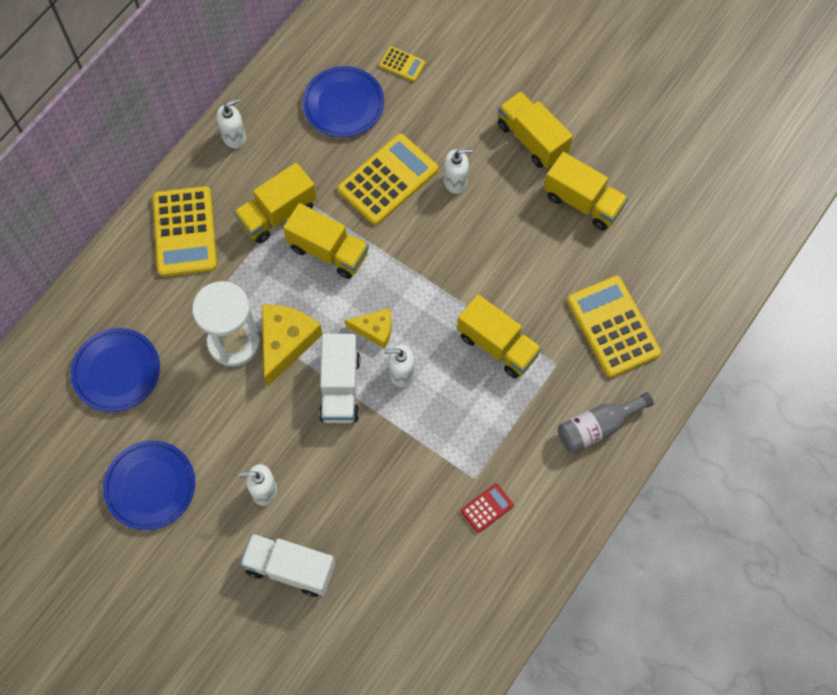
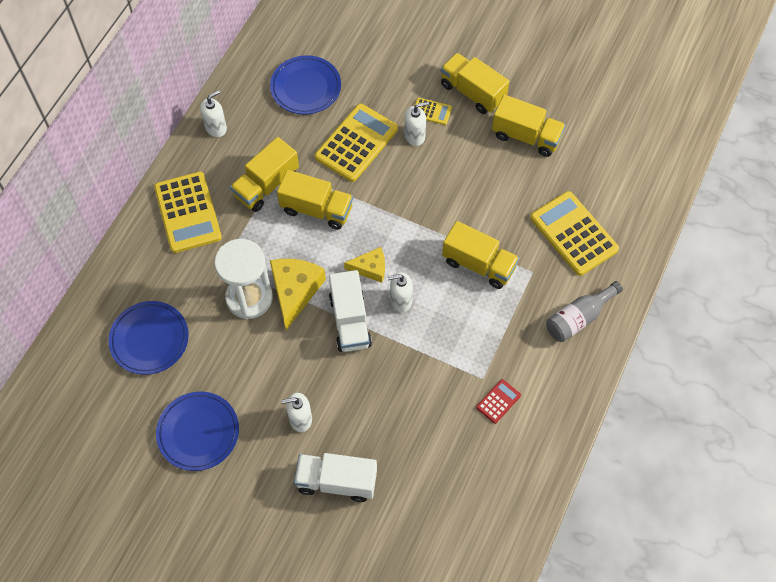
camera: 10 degrees left, 5 degrees down
(402, 64) = (349, 48): yellow calculator -> yellow calculator (431, 111)

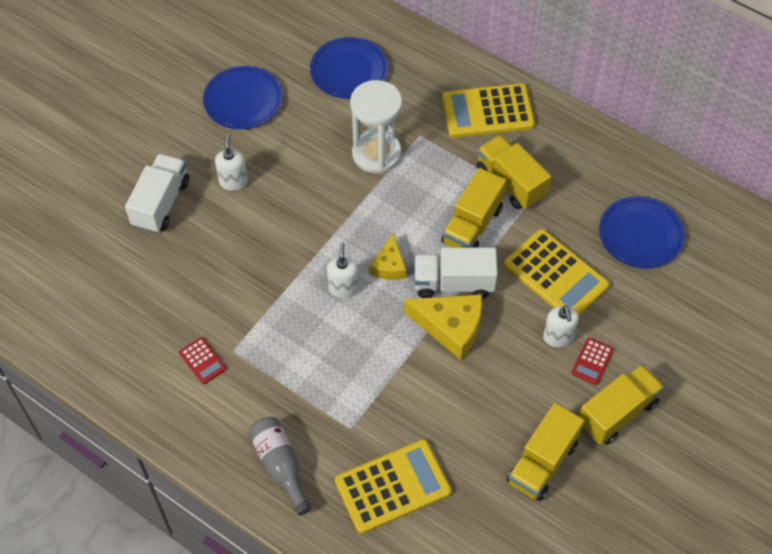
camera: 100 degrees right, 5 degrees down
(216, 128) = (592, 145): white soap dispenser -> none
(295, 291) = (375, 193): yellow cheese -> yellow cheese (450, 327)
(350, 321) = (330, 238): white truck -> white truck (454, 283)
(431, 111) = (592, 361): yellow calculator -> red calculator
(478, 264) = (372, 373): yellow truck -> none

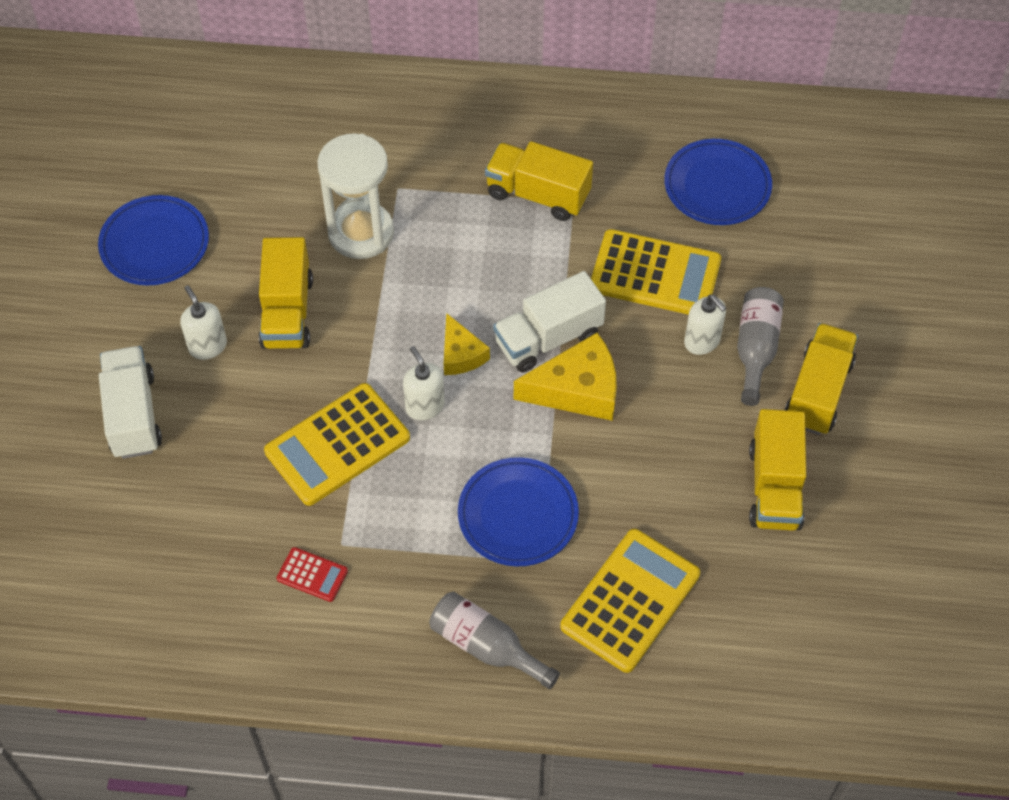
camera: 30 degrees left, 0 degrees up
(349, 71) = (263, 151): blue plate -> blue plate (518, 515)
(472, 225) = (526, 262): yellow truck -> yellow truck (287, 312)
(487, 111) = (459, 125): yellow calculator -> yellow calculator (337, 445)
(592, 361) = (755, 349): red calculator -> grey bottle

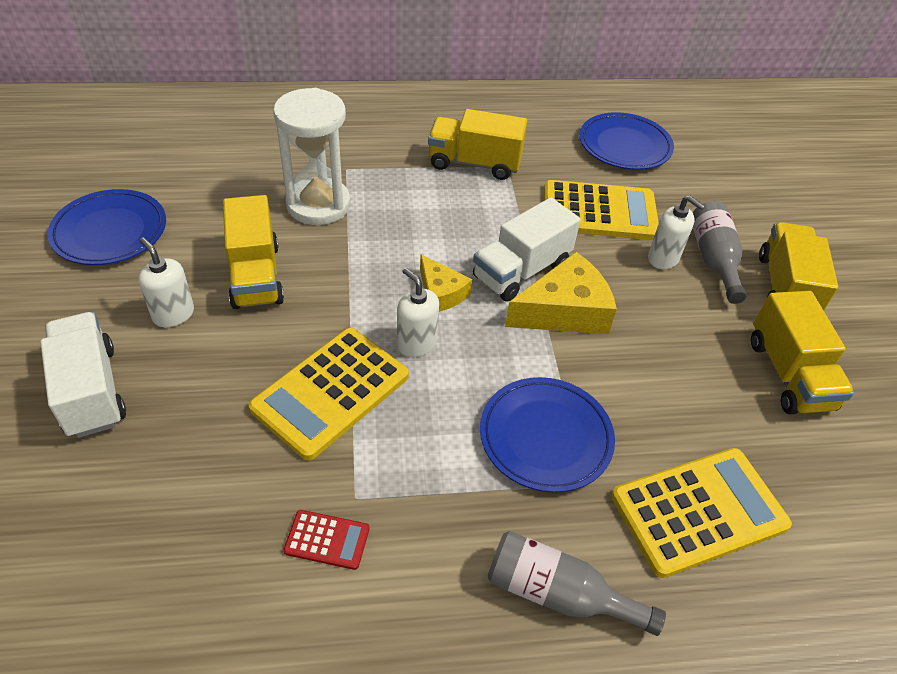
camera: 15 degrees left, 10 degrees down
(630, 600) = (698, 511): yellow calculator -> yellow calculator turned 45 degrees clockwise

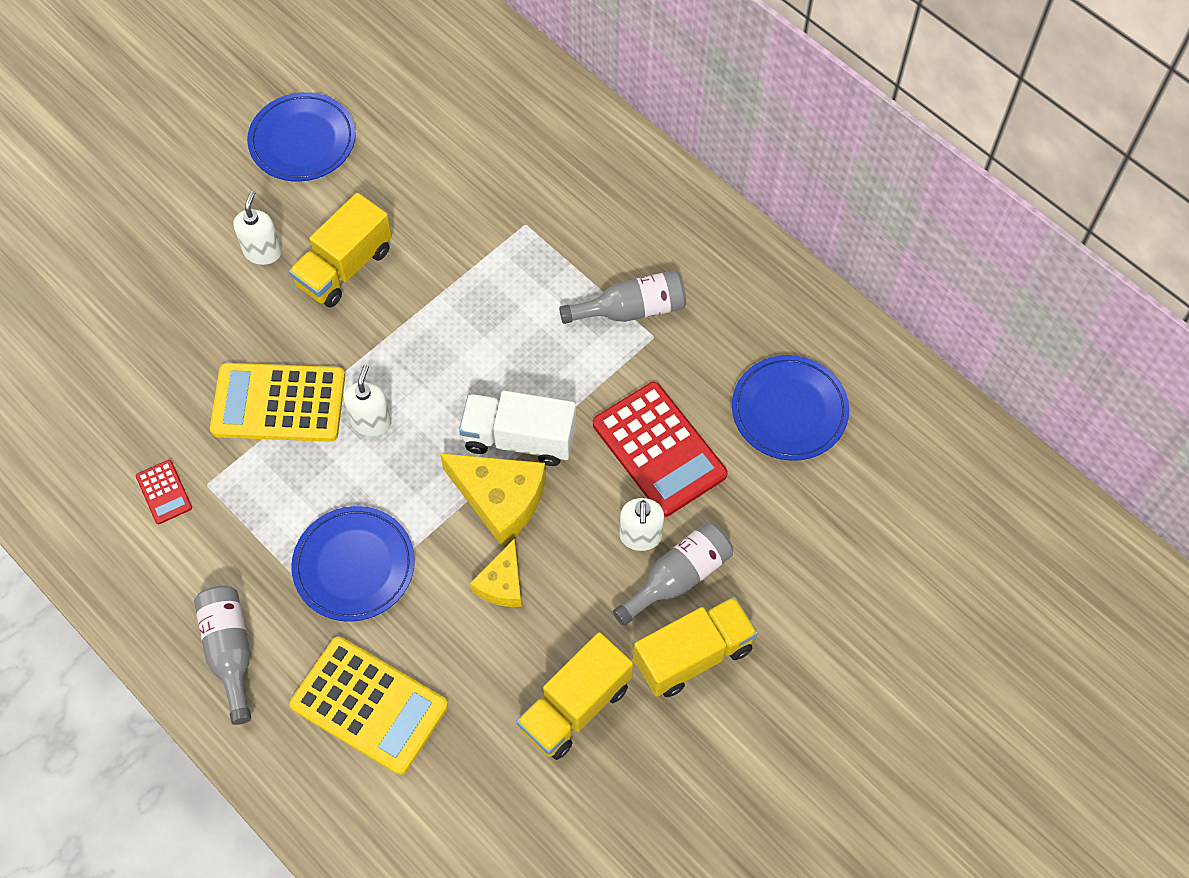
camera: 55 degrees right, 15 degrees up
(91, 391) = (161, 268): white truck -> none
(318, 205) = (461, 242): white hourglass -> none
(440, 293) = (439, 400): yellow cheese -> yellow cheese (502, 583)
(474, 163) = (631, 309): yellow truck -> grey bottle
(599, 212) = (659, 449): yellow calculator -> red calculator

